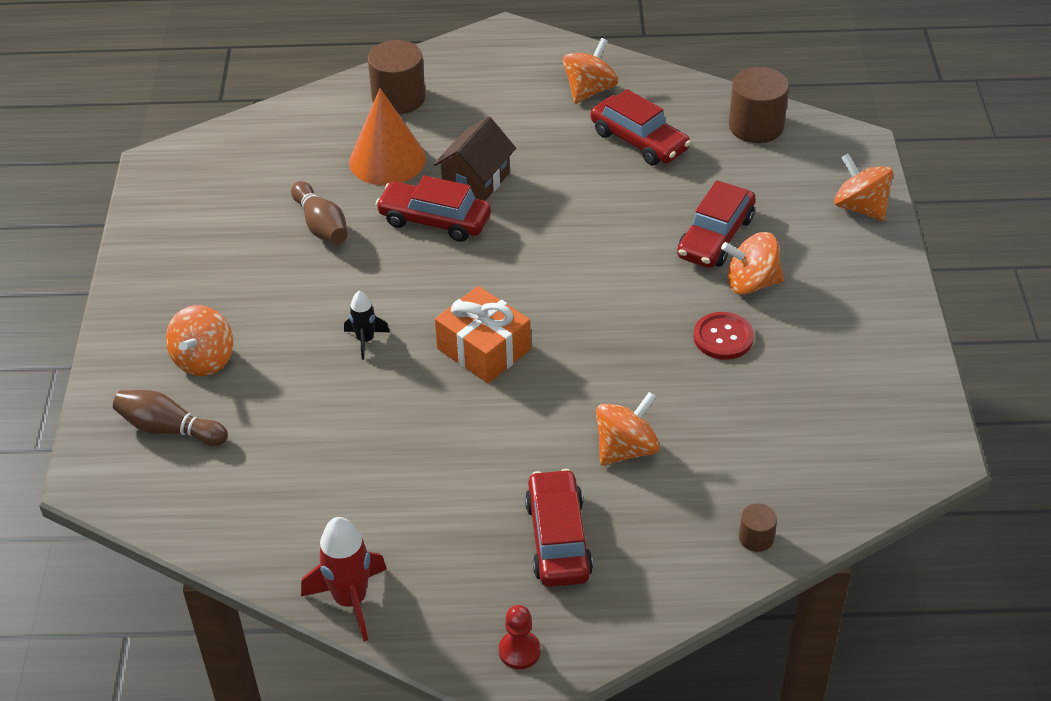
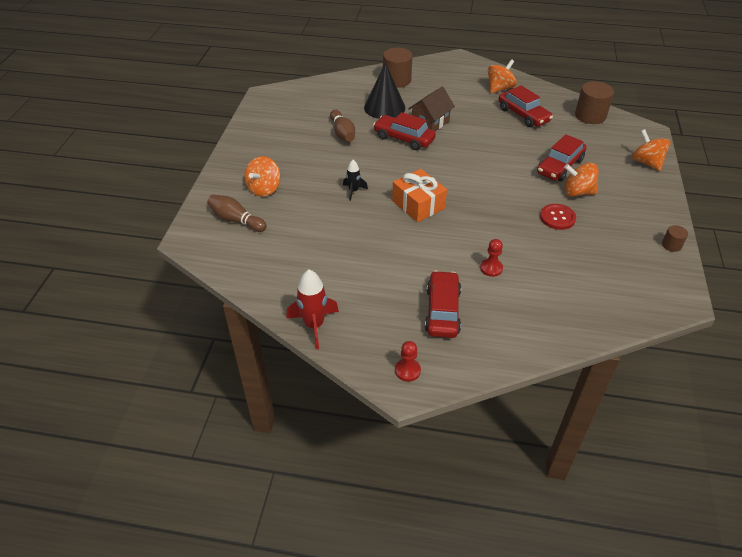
camera: 10 degrees right, 0 degrees up
(387, 160) = (384, 107): orange cone -> black cone
(626, 449) = (491, 268): orange spinning top -> red pawn
(756, 538) = (563, 329): brown cylinder -> brown cylinder (671, 245)

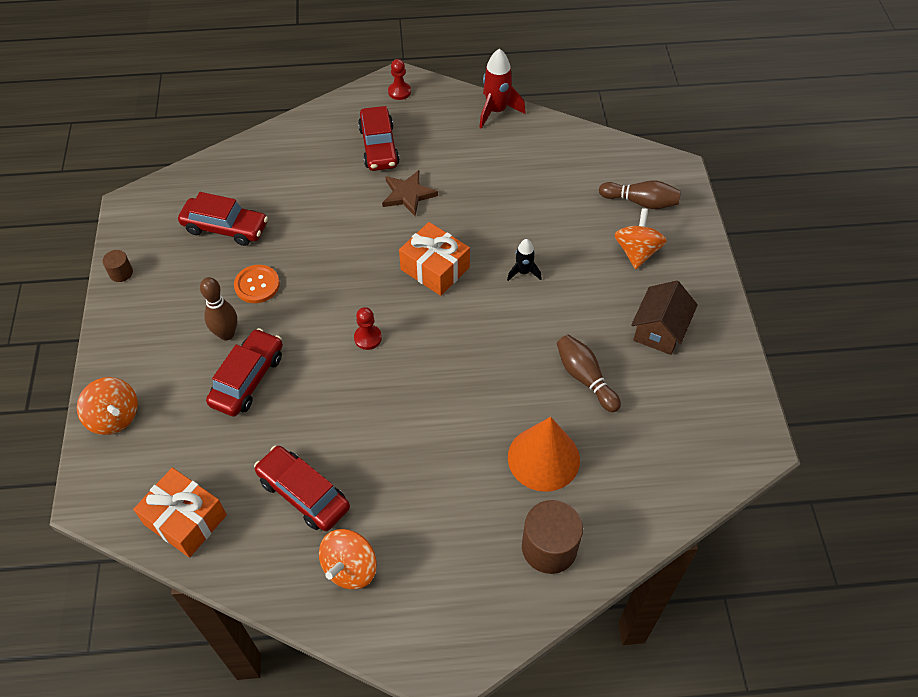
camera: 165 degrees right, 10 degrees up
(384, 107) = (543, 458): black cone -> orange cone
(404, 138) = (488, 387): red car -> red car (225, 228)
(425, 261) = (408, 195): none -> brown star
(430, 123) = (457, 435): brown house -> brown house (659, 330)
(491, 268) = (334, 201): red pawn -> red pawn (368, 338)
(557, 218) = (257, 285): red button -> orange button
(577, 192) = (226, 334): orange spinning top -> brown bowling pin
(590, 116) = (185, 520): brown cylinder -> orange gift

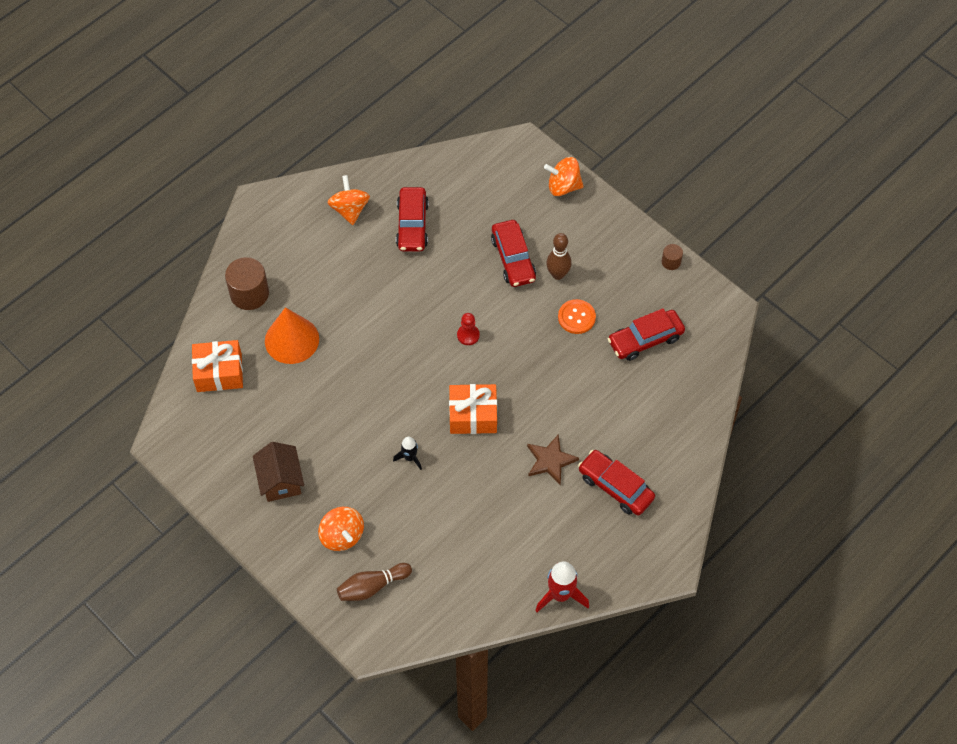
camera: 140 degrees right, 5 degrees up
(185, 520) = (461, 170): orange gift -> orange gift (219, 372)
(303, 493) = (412, 225): red car -> red car turned 90 degrees clockwise
(399, 92) = (657, 554): red pawn -> none
(585, 378) = (305, 409): brown bowling pin -> none

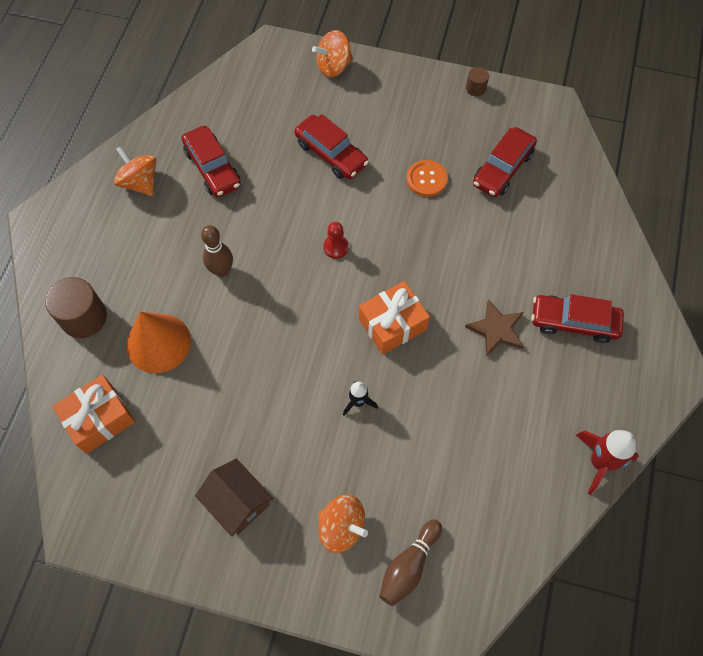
camera: 30 degrees left, 5 degrees up
(558, 274) = (382, 148): brown bowling pin -> brown bowling pin (221, 270)

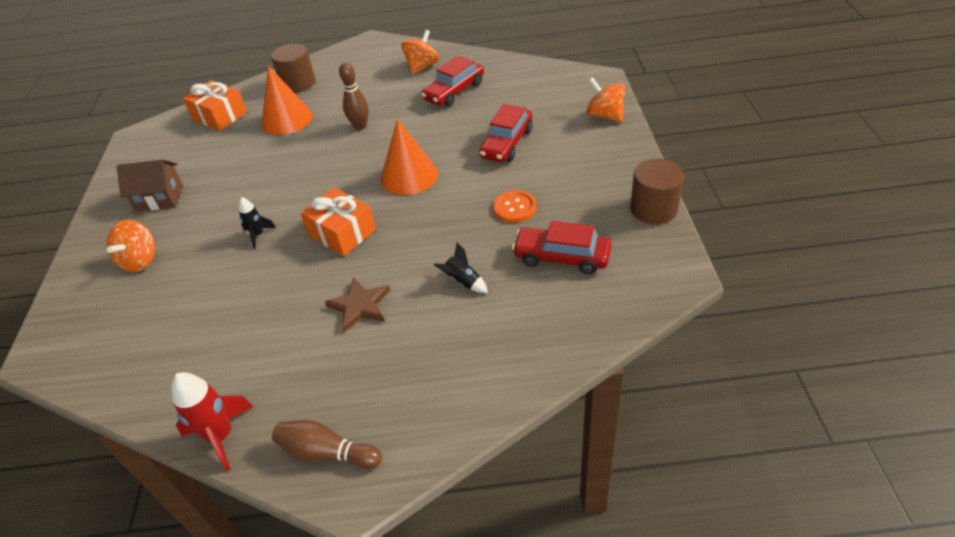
camera: 75 degrees right, 20 degrees down
(237, 502) = (159, 198): brown house -> brown house turned 60 degrees clockwise
(336, 247) = (409, 176): red pawn -> orange cone
(409, 566) = (105, 312): brown bowling pin -> brown bowling pin (327, 452)
(476, 88) = (653, 209): brown cylinder -> brown cylinder, size x1.98
(500, 245) = (463, 281): none -> black rocket
(574, 322) = (390, 368): red car -> none

